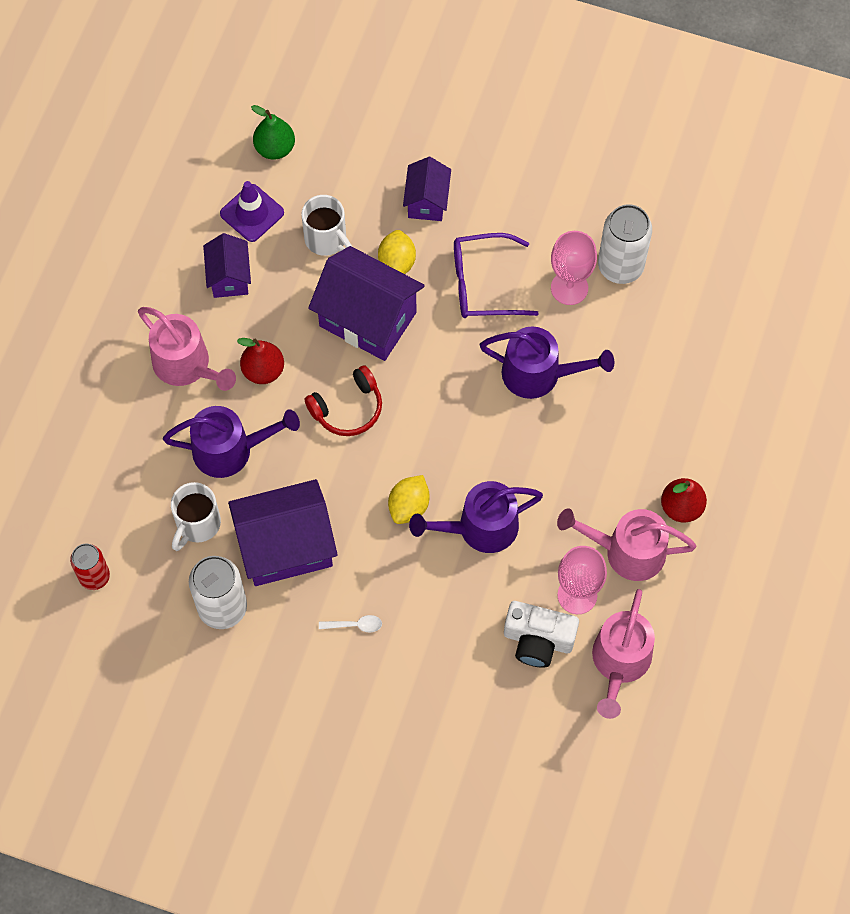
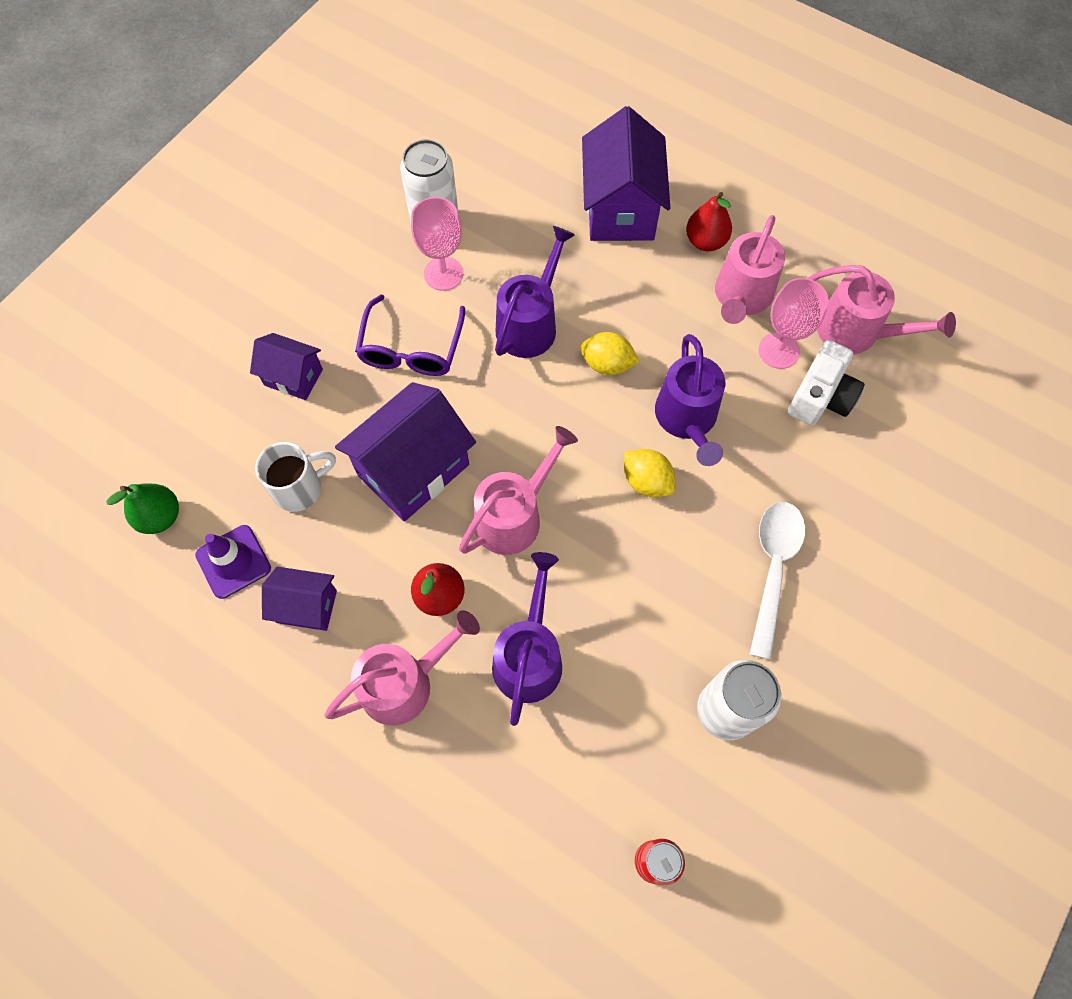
camera: 75 degrees left, 0 degrees up
(197, 524) = (614, 717): white mug -> none
(286, 547) = (665, 621): purple house -> purple house (620, 209)
(348, 408) = (514, 515): red headphones -> pink watering can
(355, 625) = (773, 569): white spoon -> white spoon, size x2.26
(397, 263) = (355, 424): yellow lemon -> yellow lemon (607, 364)

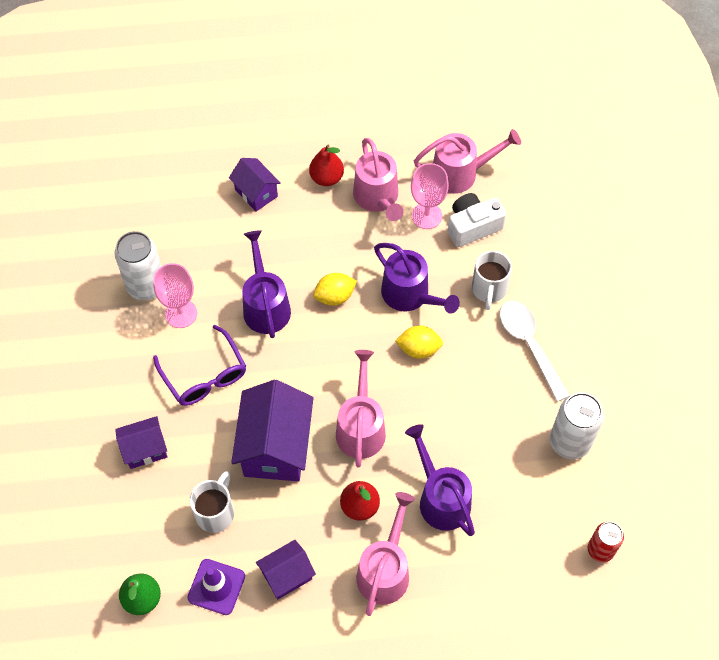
camera: 40 degrees left, 5 degrees down
(620, 209) = (256, 193): purple house -> purple house, size x0.56
(779, 476) = (488, 290): none -> white mug
(820, 397) = (472, 226): white camera -> white camera turned 105 degrees counterclockwise

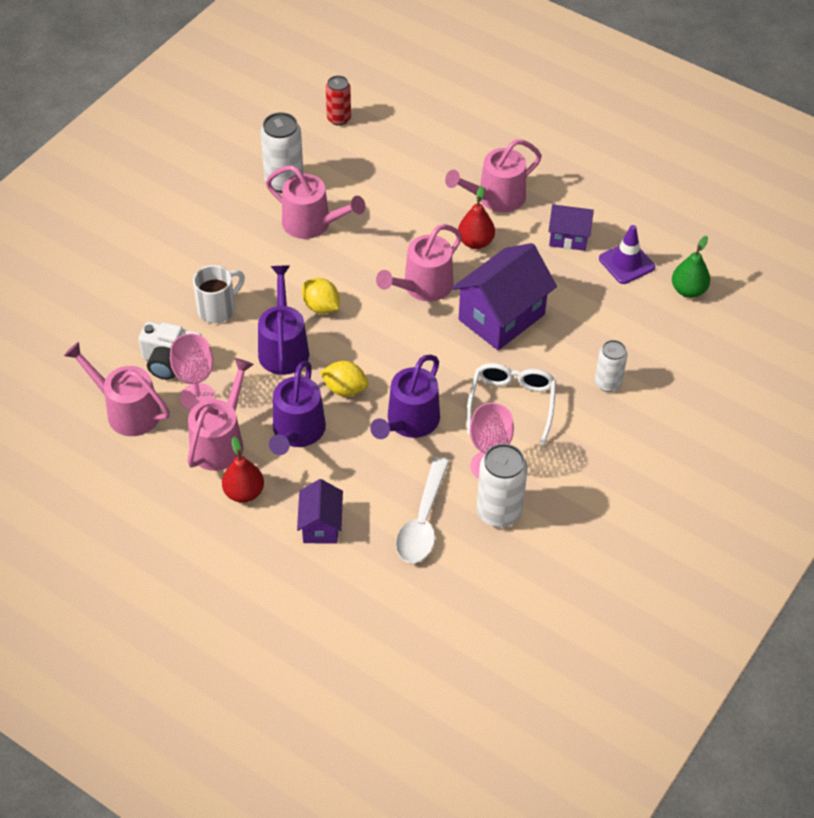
camera: 140 degrees left, 10 degrees down
(145, 449) = (608, 383): purple house -> white can
(204, 375) = (511, 404): purple glasses -> white glasses
(216, 512) = (587, 306): white mug -> none
(440, 498) = (412, 210): purple watering can -> purple watering can (297, 432)
(503, 418) = (312, 224): none -> pink watering can
(529, 345) = (236, 253): white spoon -> white spoon (423, 521)

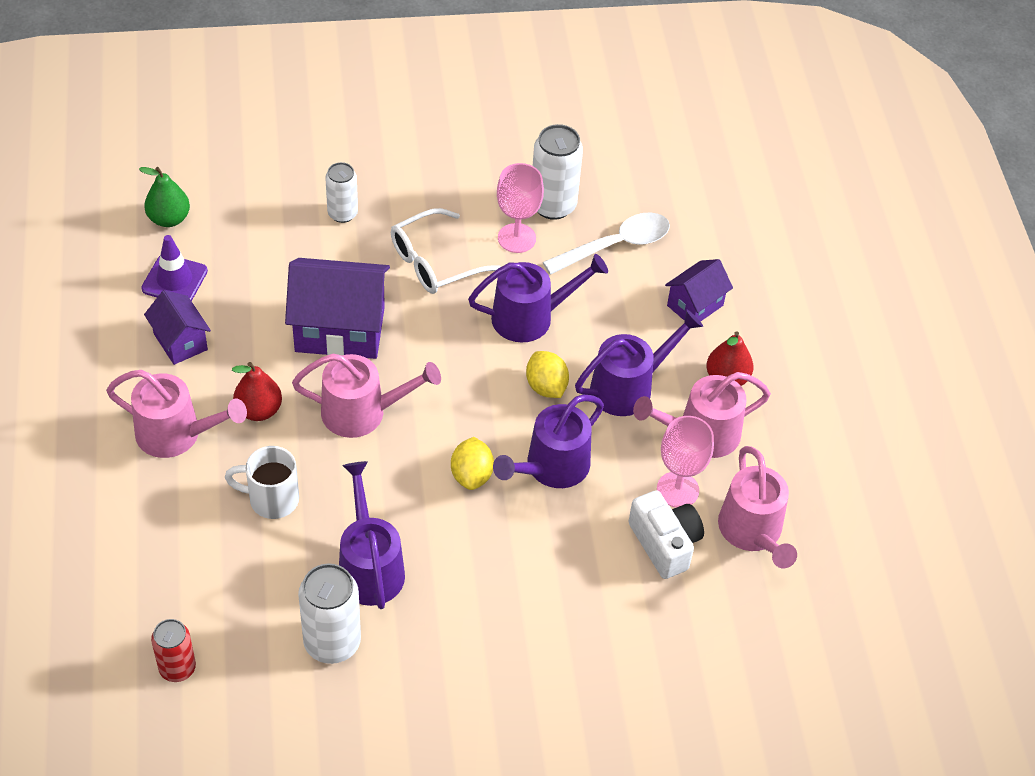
camera: 135 degrees left, 0 degrees up
(218, 309) = (563, 558): white mug -> white mug (271, 499)
(312, 224) = (369, 566): pink watering can -> purple watering can

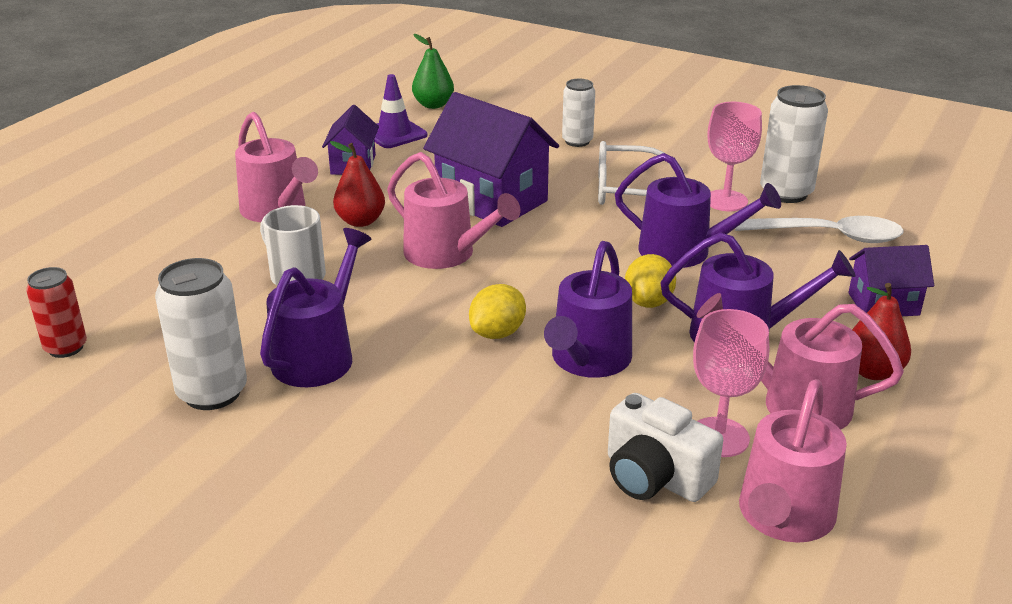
camera: 40 degrees right, 20 degrees down
(551, 468) = (588, 360): purple watering can -> purple watering can turned 60 degrees counterclockwise
(664, 543) = (655, 476): white camera -> white camera turned 120 degrees clockwise

